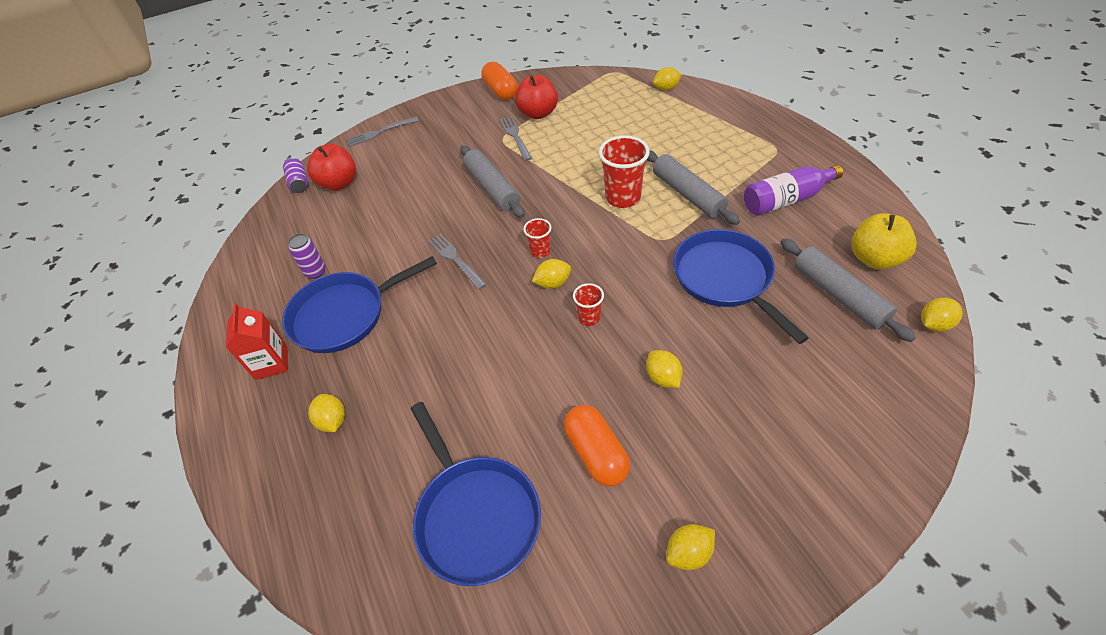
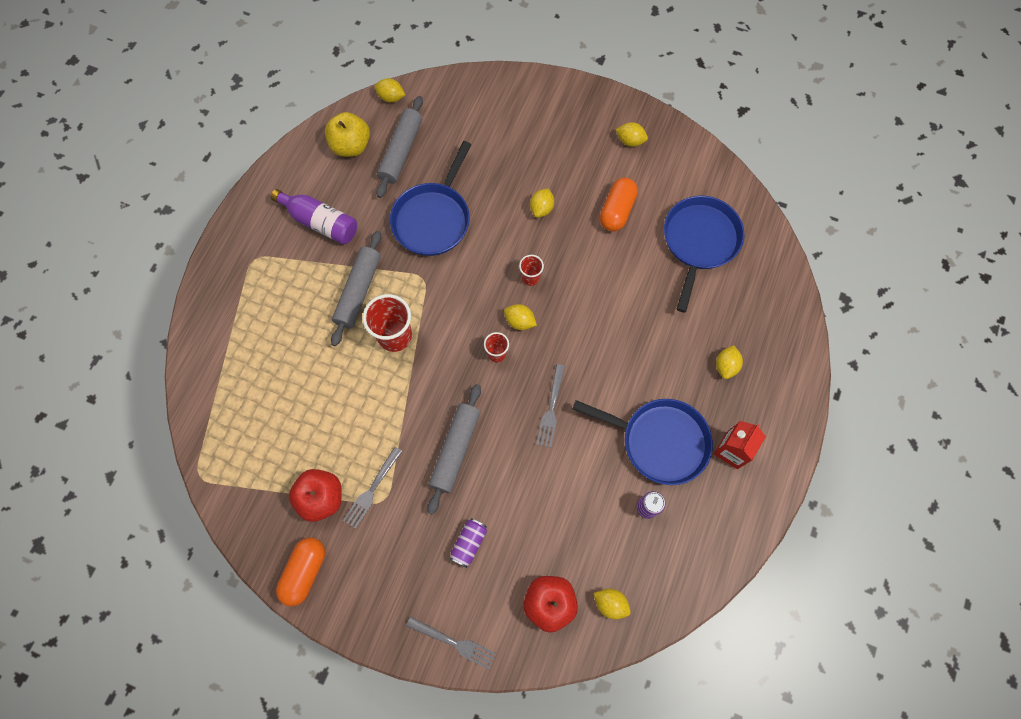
camera: 135 degrees left, 20 degrees up
(299, 183) = (577, 647): purple can -> purple can (469, 543)
(666, 89) = (206, 402): yellow lemon -> yellow lemon (610, 603)

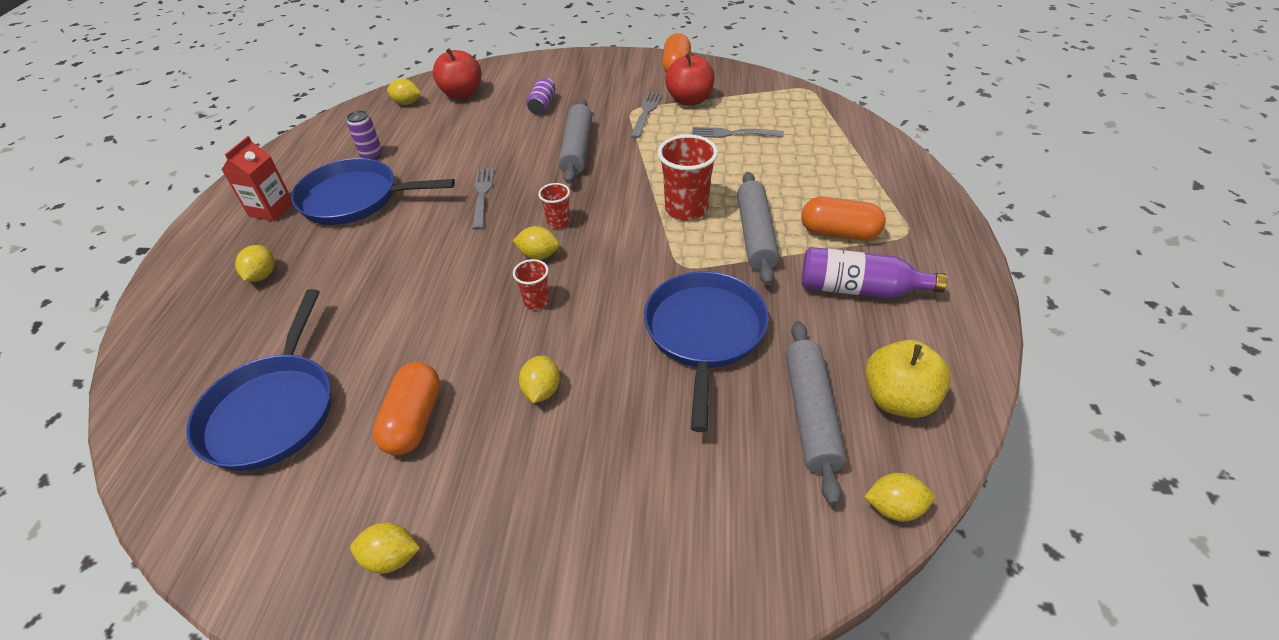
camera: 165 degrees right, 25 degrees down
(300, 274) = (839, 233): none -> orange capsule
(454, 642) = (537, 65): grey fork -> grey fork (733, 133)

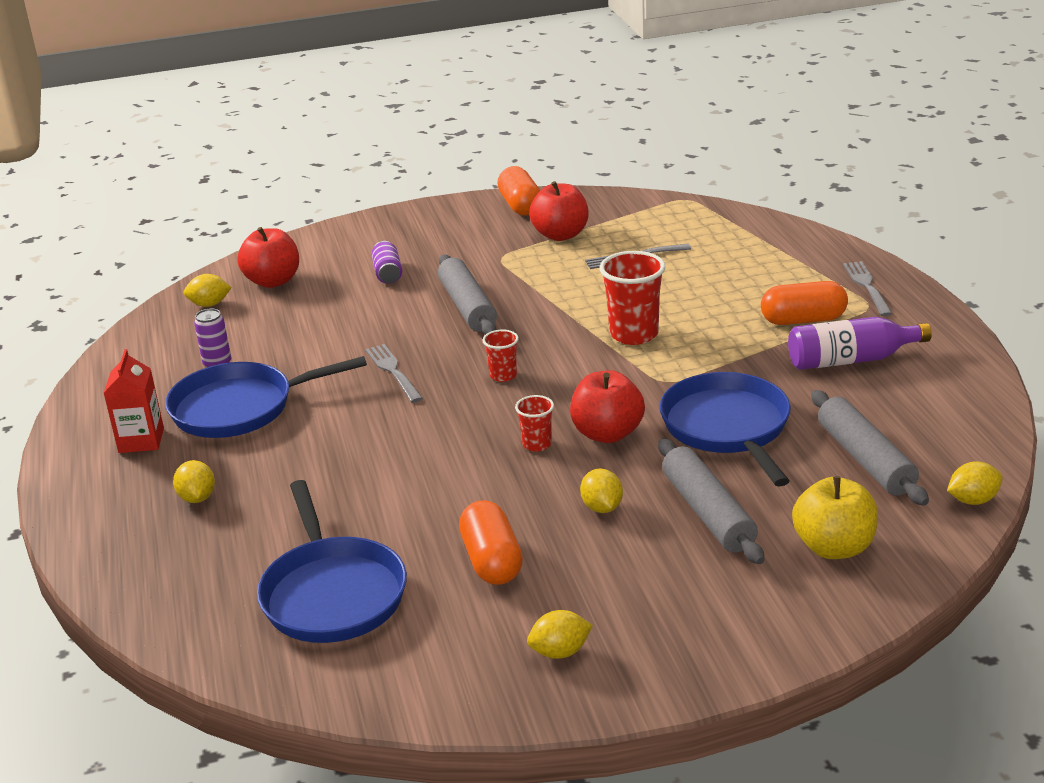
camera: 20 degrees left, 15 degrees down
(538, 255) = (506, 407): yellow lemon -> none
(599, 308) = (607, 433): none -> red apple
(646, 113) = (520, 257): grey fork -> grey fork (867, 286)
(756, 235) = (722, 340): grey rolling pin -> grey rolling pin (708, 513)
(898, 399) = (934, 430): yellow apple -> yellow apple (834, 547)

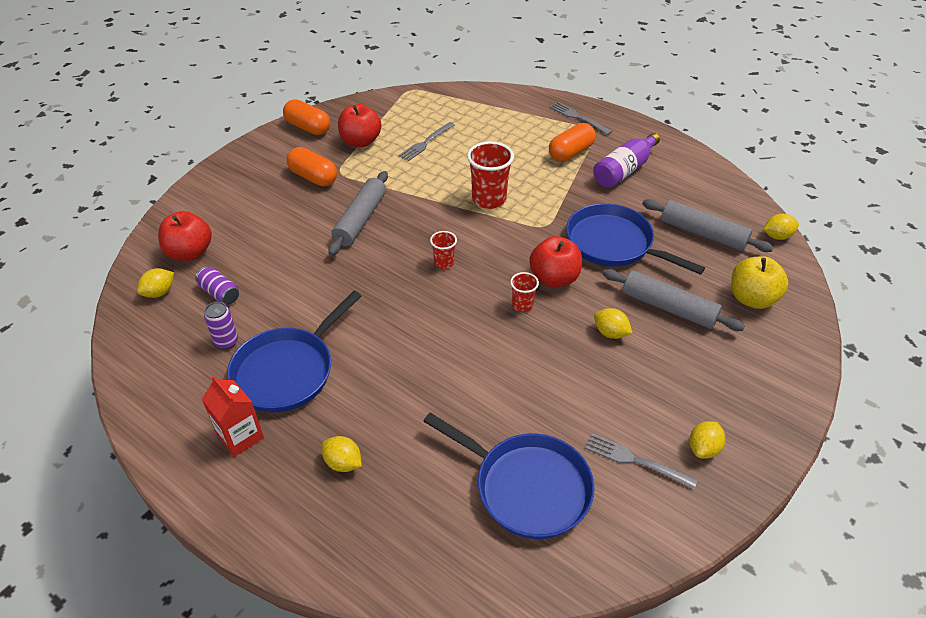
camera: 40 degrees left, 15 degrees up
(388, 273) = (273, 214): purple can -> purple can (219, 293)
(393, 371) = (367, 291): grey fork -> grey fork (635, 461)
(467, 307) = (360, 219): grey rolling pin -> grey rolling pin turned 75 degrees clockwise
(492, 561) = (594, 405): orange capsule -> orange capsule (313, 177)
(973, 500) = (777, 236): yellow lemon -> yellow lemon turned 45 degrees clockwise

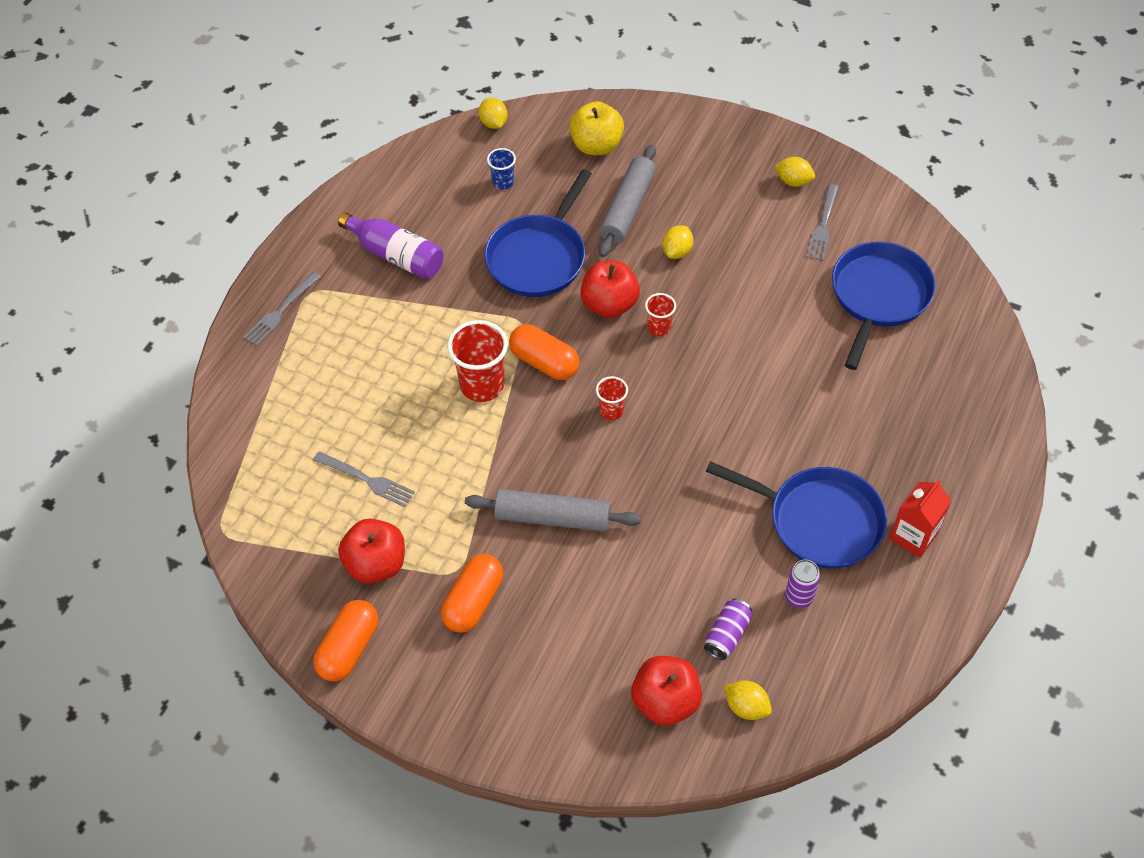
camera: 100 degrees left, 10 degrees up
(343, 463) = (908, 438): yellow lemon -> none
(571, 153) = (366, 312): orange capsule -> orange capsule (544, 362)
(703, 233) = (503, 182): grey rolling pin -> blue cup

